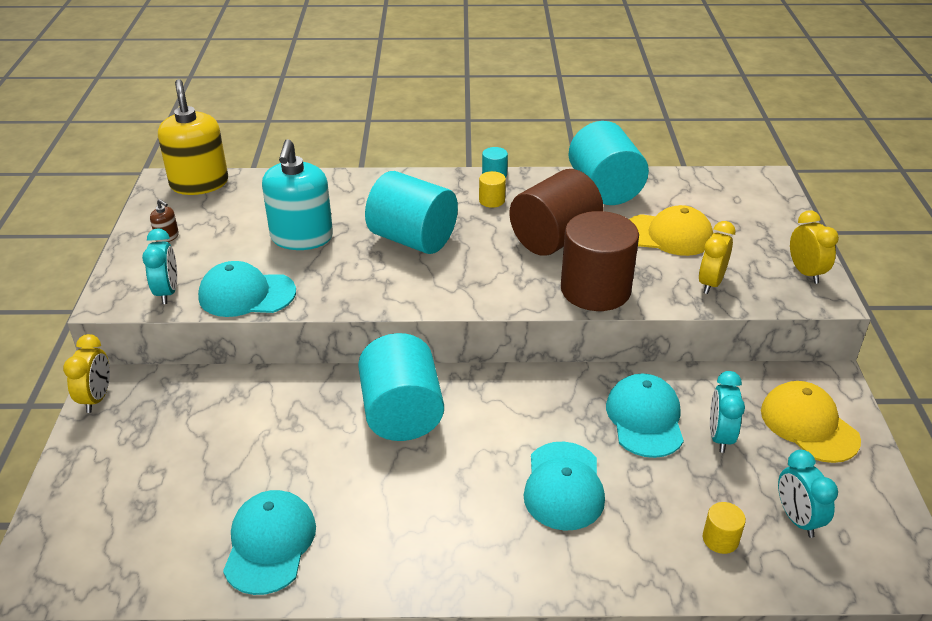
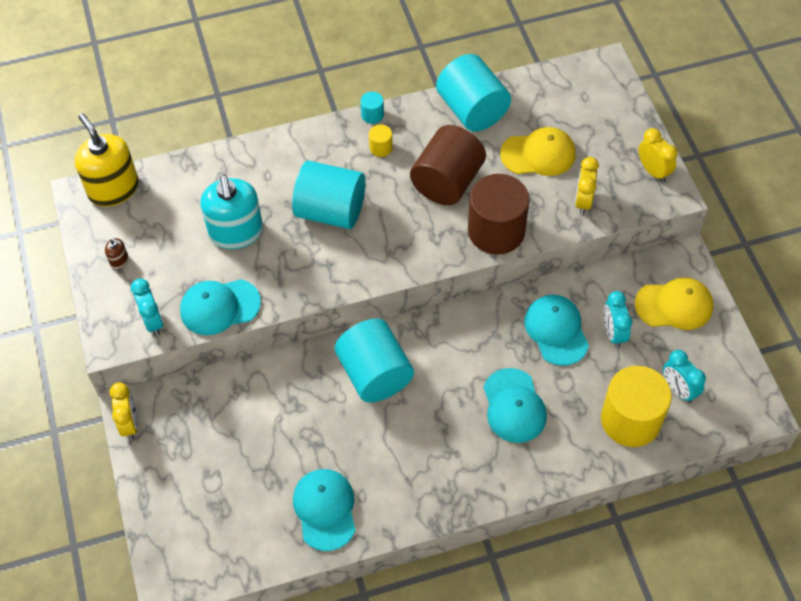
camera: 15 degrees left, 20 degrees up
(720, 539) = (630, 420): yellow cylinder -> yellow cylinder, size x2.38
(809, 425) = (674, 305): yellow cap -> yellow cap turned 135 degrees clockwise

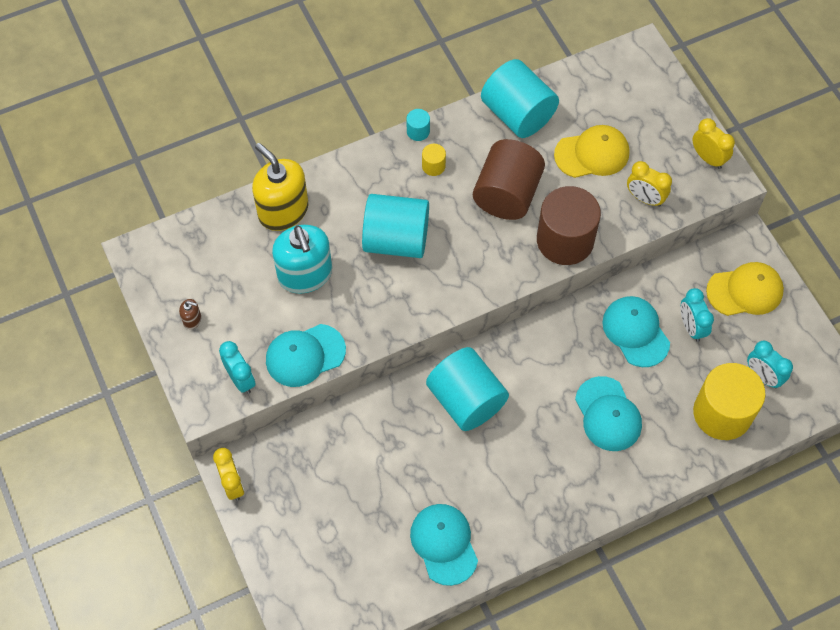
camera: 10 degrees left, 5 degrees up
(113, 189) = (169, 243): yellow soap dispenser -> yellow soap dispenser (283, 211)
(583, 201) = (645, 198): yellow clock -> yellow clock turned 60 degrees counterclockwise

